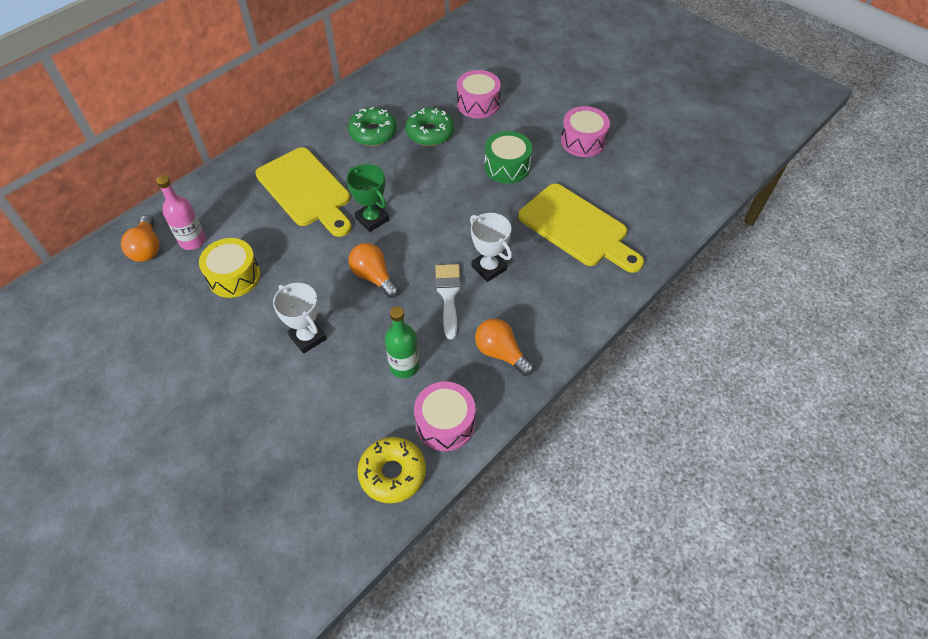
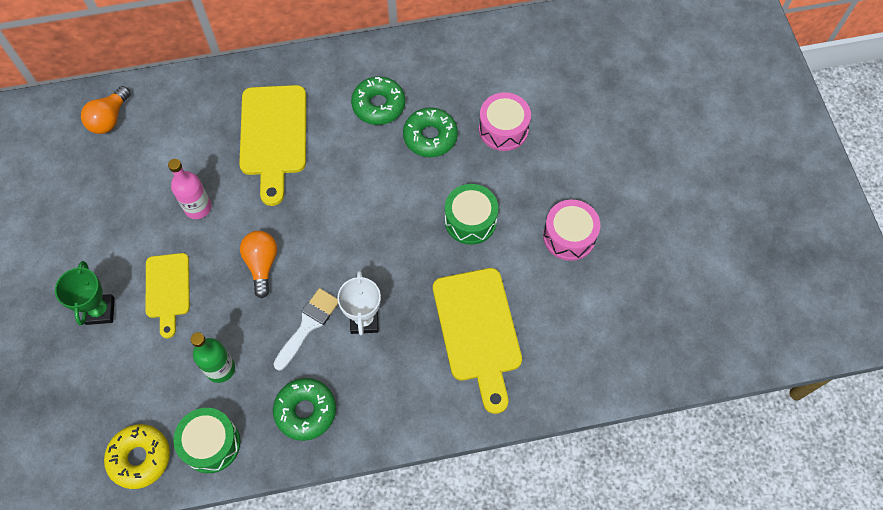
camera: 35 degrees right, 10 degrees up
(192, 241) = (148, 133): pink bottle -> pink bottle (198, 207)
(234, 276) = (154, 191): yellow drum -> none
(307, 337) = (168, 289): white trophy -> yellow cutting board
(372, 219) = (305, 203): green trophy -> green trophy (100, 311)
(445, 423) = (211, 444): pink drum -> green drum
(501, 353) = (305, 411): orange light bulb -> green donut

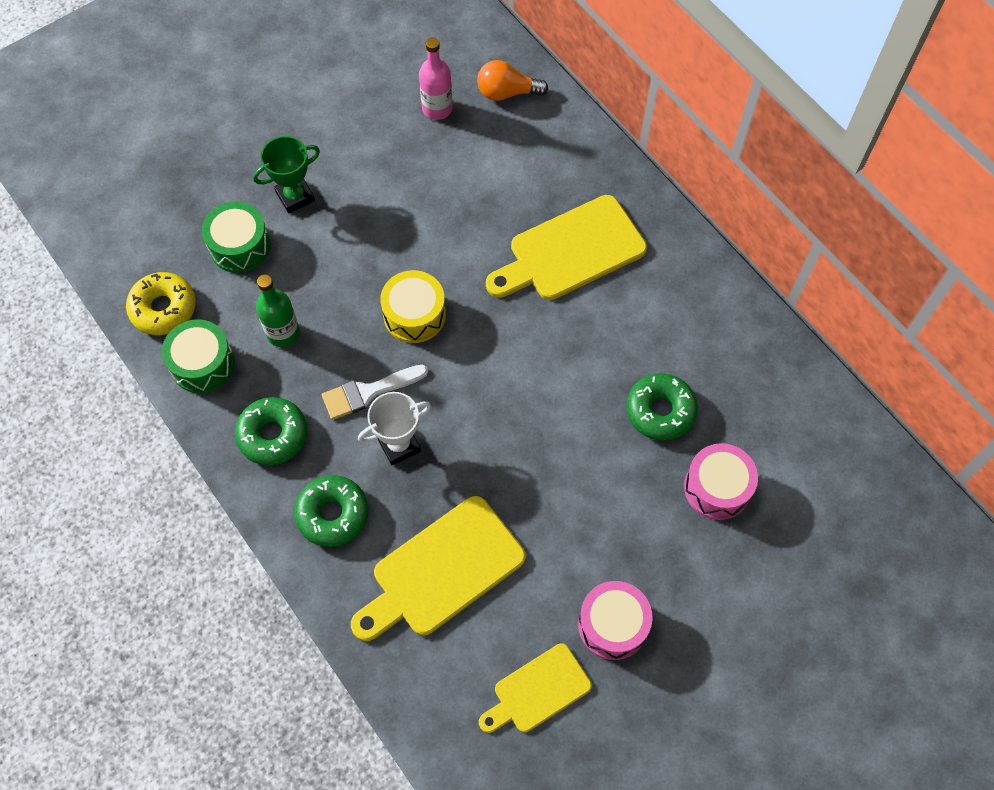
camera: 65 degrees right, 0 degrees up
(168, 289) = (345, 243): yellow cutting board -> yellow cutting board (538, 691)
(198, 207) = (449, 223): pink bottle -> pink bottle (437, 108)
(262, 264) = (414, 315): orange light bulb -> yellow drum
(308, 325) = (368, 392): white brush -> white brush turned 150 degrees clockwise
(378, 105) = (670, 337): green donut -> green donut (332, 514)
(470, 220) = (575, 503): green drum -> green drum (240, 246)

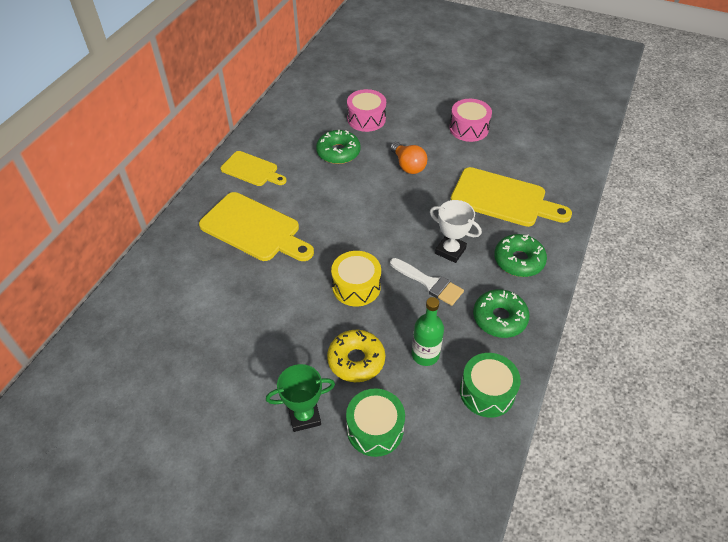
camera: 120 degrees left, 15 degrees down
(163, 308) = (466, 450): yellow donut -> yellow donut (356, 360)
(295, 196) = (304, 416): green trophy -> green trophy turned 45 degrees counterclockwise
(437, 108) = (163, 361): pink bottle -> none
(507, 92) = (127, 322): orange light bulb -> orange light bulb (408, 165)
(538, 691) = (524, 141): yellow cutting board -> yellow cutting board (252, 170)

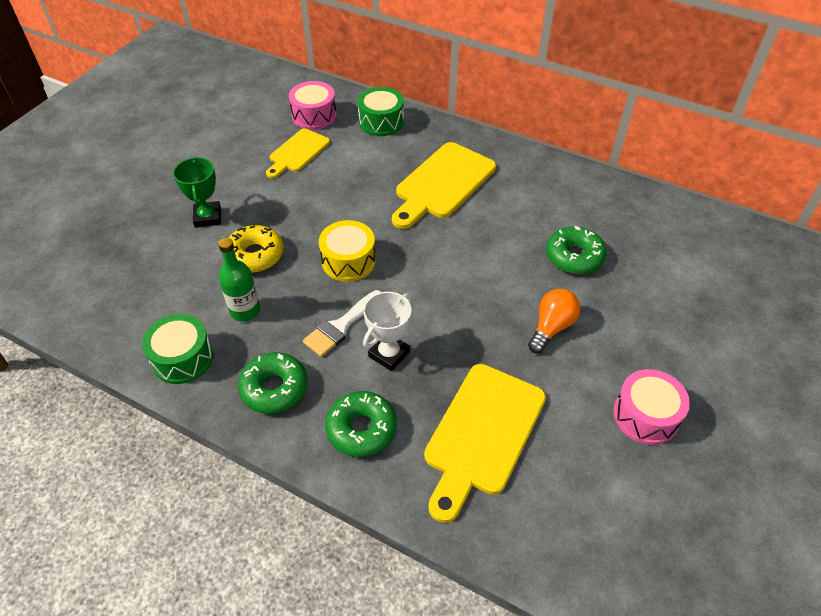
camera: 95 degrees right, 0 degrees up
(252, 170) = (537, 181): yellow cutting board -> yellow cutting board (297, 152)
(366, 119) = (650, 289): pink drum -> pink drum (314, 115)
(375, 429) = (176, 264): green drum -> green drum (381, 122)
(408, 165) = (551, 327): orange light bulb -> orange light bulb turned 150 degrees clockwise

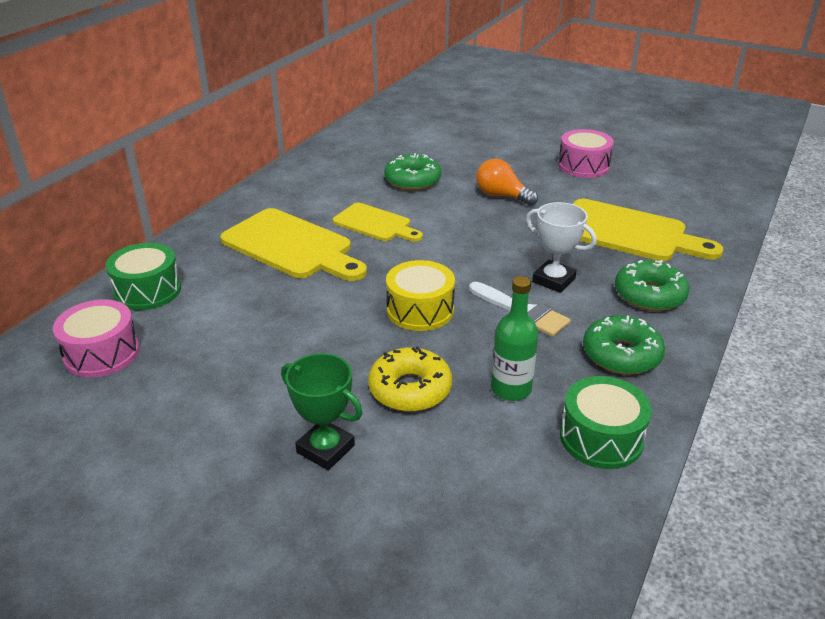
camera: 90 degrees left, 15 degrees down
(208, 217) = (325, 449): green trophy -> green trophy turned 45 degrees clockwise
(297, 152) = (191, 365): yellow cutting board -> yellow cutting board (375, 224)

